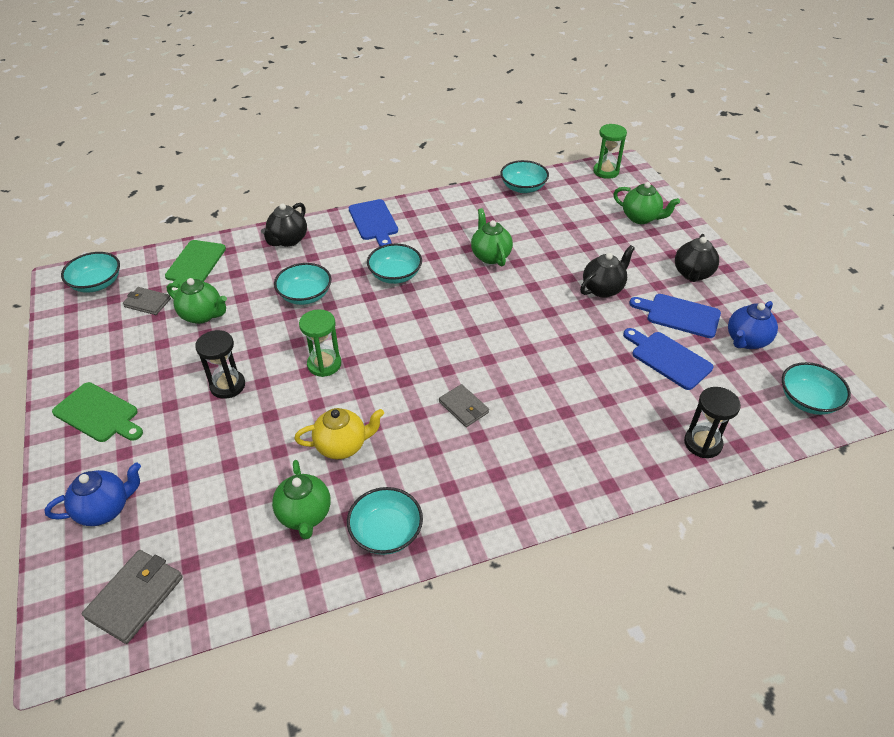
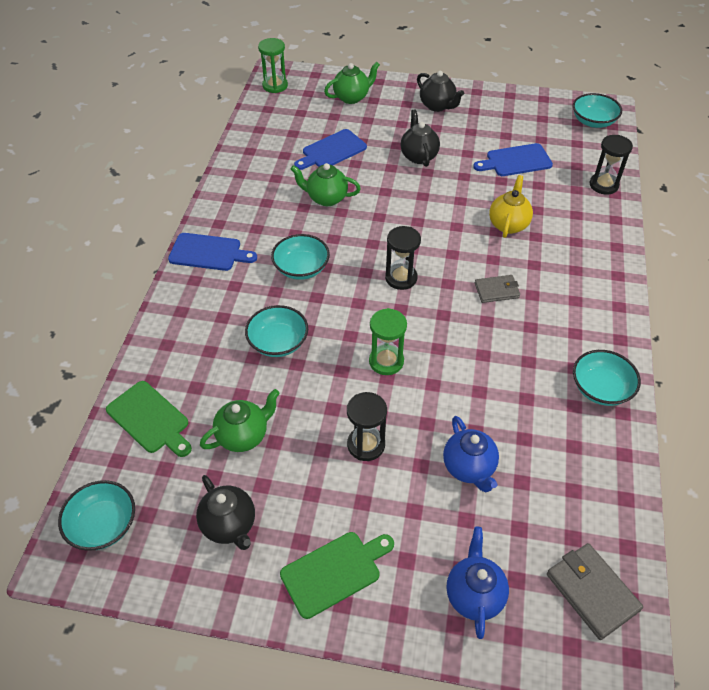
camera: 60 degrees left, 5 degrees up
(147, 303) = (182, 481): grey wallet -> none
(288, 240) = (178, 326): black teapot -> black teapot (229, 525)
(305, 515) = (558, 436): green teapot -> none
(342, 446) = (494, 384): yellow teapot -> yellow teapot (508, 224)
(429, 337) = (401, 278): none -> black hourglass
(523, 187) = (250, 139): turquoise bowl -> none
(679, 315) = (476, 134): blue cutting board -> blue cutting board (332, 151)
(746, 341) = (523, 117): blue teapot -> blue teapot (469, 468)

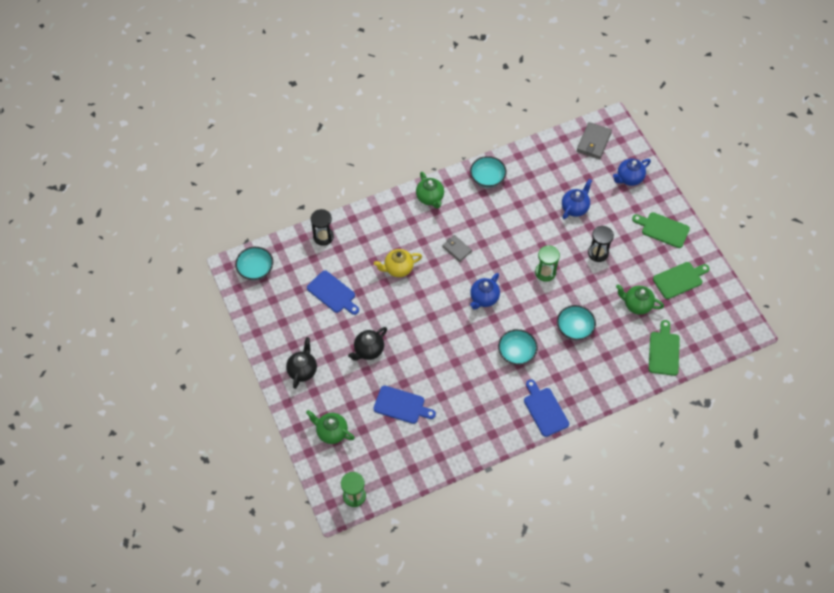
camera: 125 degrees left, 10 degrees up
(103, 525) = (723, 327): turquoise bowl -> none
(229, 525) = (679, 279): black teapot -> green cutting board
(326, 198) = (450, 378): green teapot -> green teapot (430, 198)
(401, 278) = (484, 298): black hourglass -> blue teapot

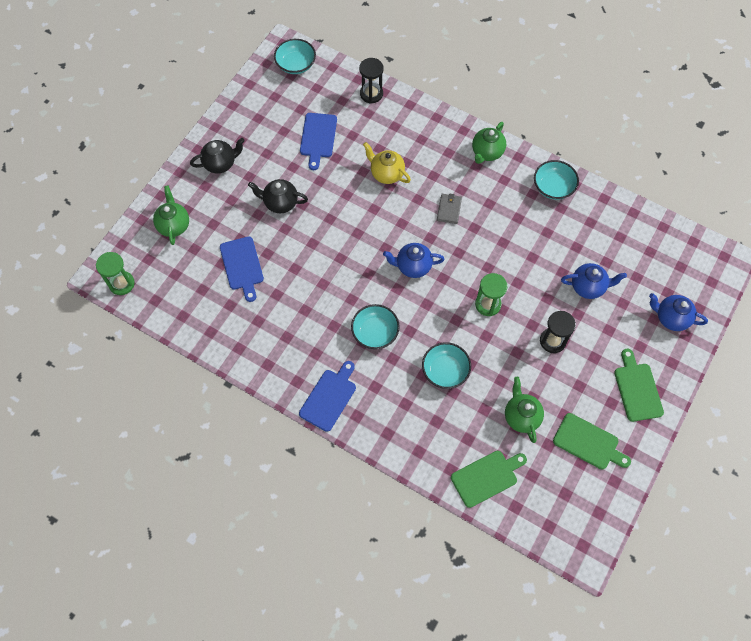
camera: 55 degrees right, 5 degrees up
(593, 142) = (684, 257): grey wallet -> none

